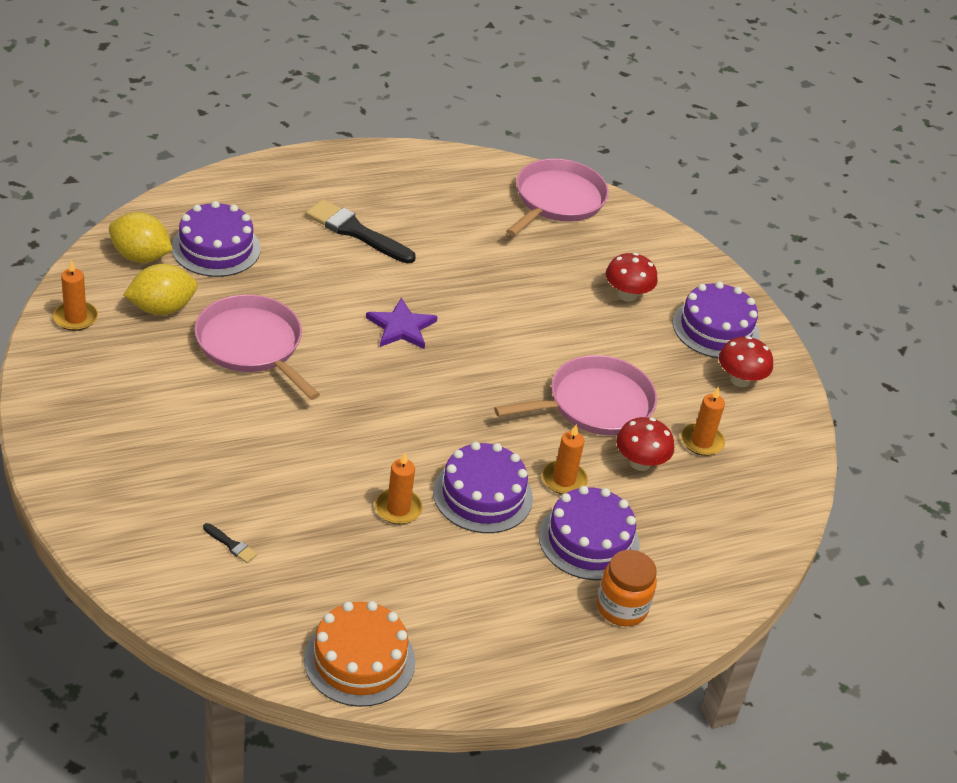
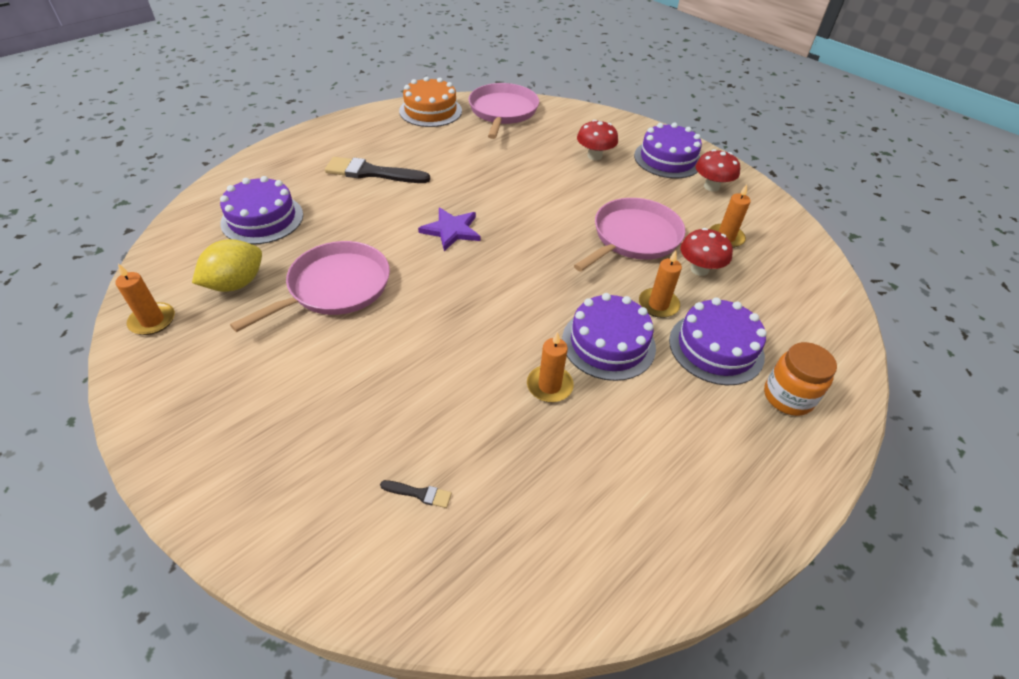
camera: 20 degrees left, 5 degrees up
(140, 257) = (196, 246): yellow lemon -> none
(252, 345) = (335, 287): pink pan -> pink pan turned 105 degrees clockwise
(359, 660) = (621, 568): orange cake -> orange cake (430, 111)

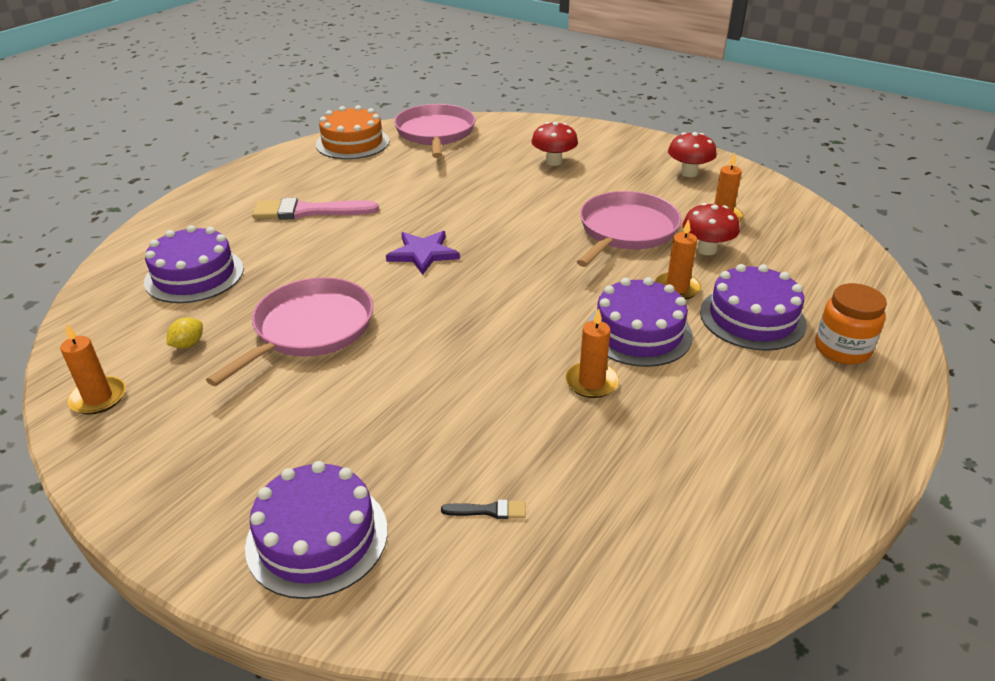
camera: 10 degrees left, 10 degrees down
(236, 284) = (188, 344): yellow lemon -> yellow lemon, size x0.50
(372, 173) = (308, 211): black brush -> pink brush
(667, 159) = (633, 154): purple cake -> purple cake (317, 537)

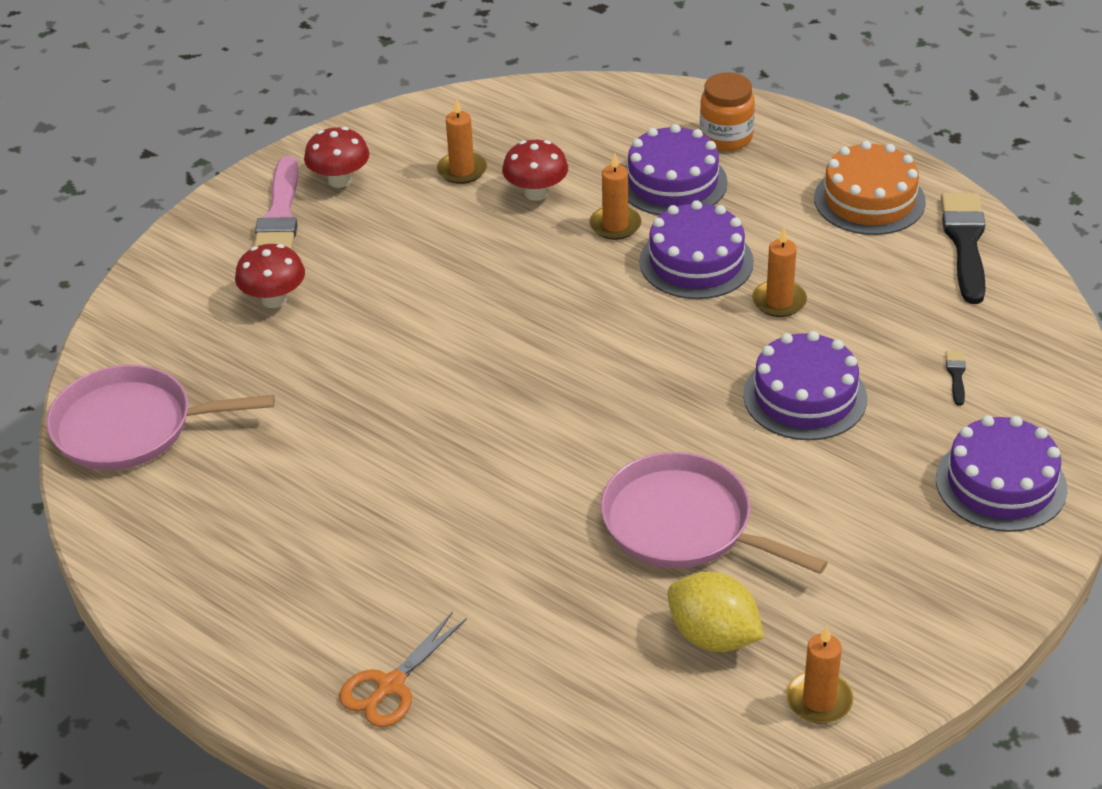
camera: 85 degrees left, 5 degrees up
(188, 344) = (713, 636): yellow lemon -> yellow lemon, size x2.01
(194, 275) = (550, 663): purple cake -> purple cake (805, 397)
(202, 221) = (390, 686): none -> orange scissors
(308, 211) = (380, 560): pink brush -> pink brush (280, 216)
(352, 143) = (138, 529): orange cake -> orange cake (869, 200)
(423, 254) = (518, 430): purple star -> none
(625, 231) = (484, 250): pink pan -> none
(730, 535) = (965, 242): none -> black brush

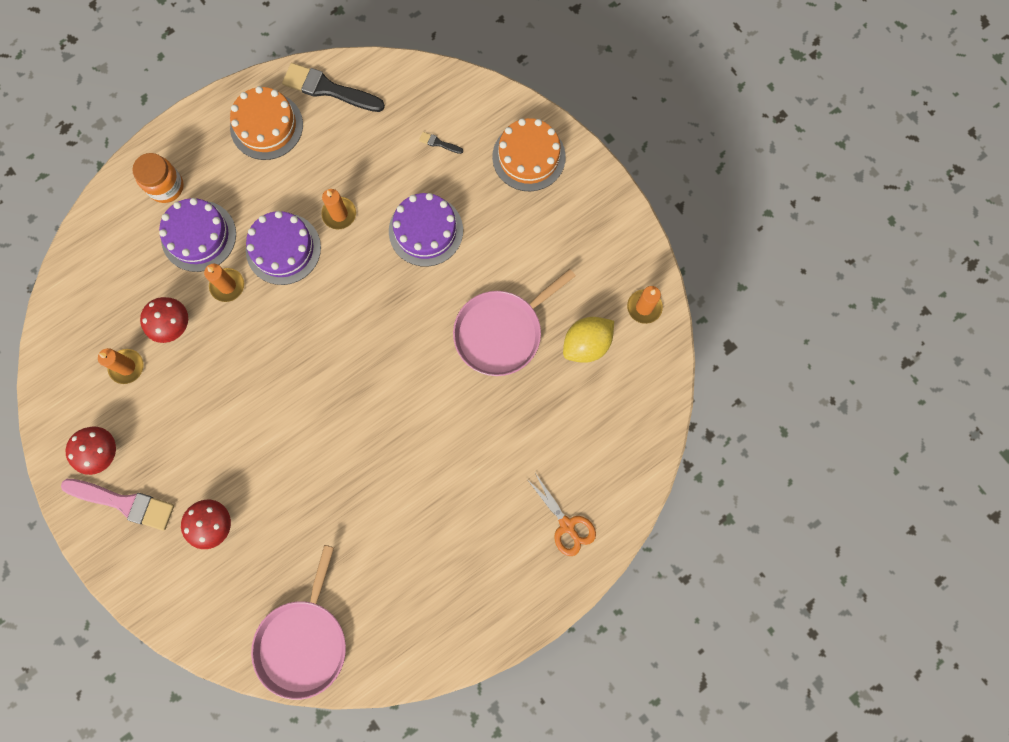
camera: 75 degrees left, 35 degrees up
(1001, 484) = (528, 157): purple cake -> orange cake

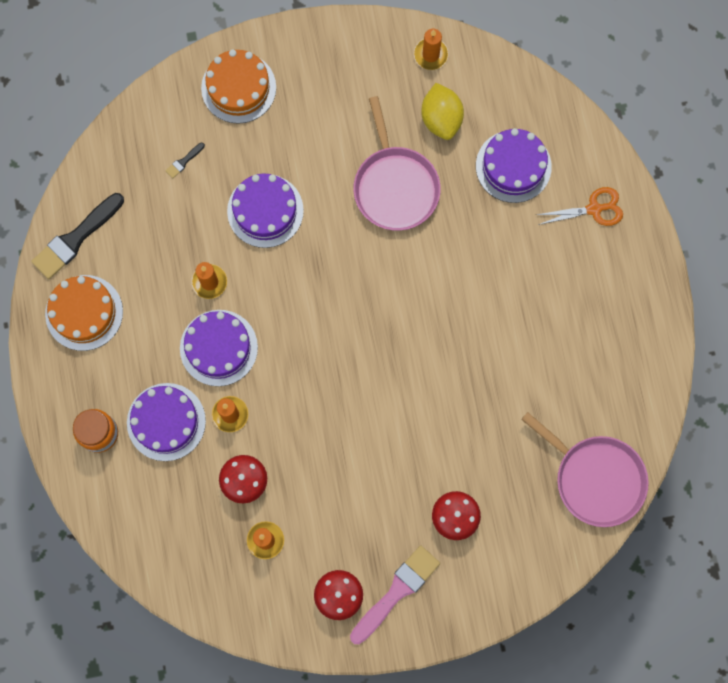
camera: 65 degrees left, 0 degrees up
(573, 430) = (513, 166): none -> purple cake

